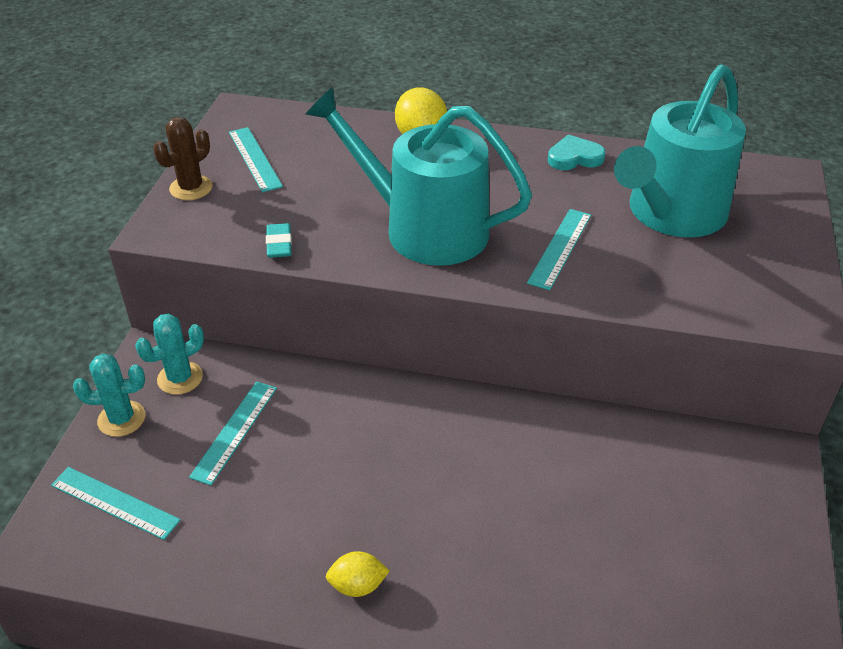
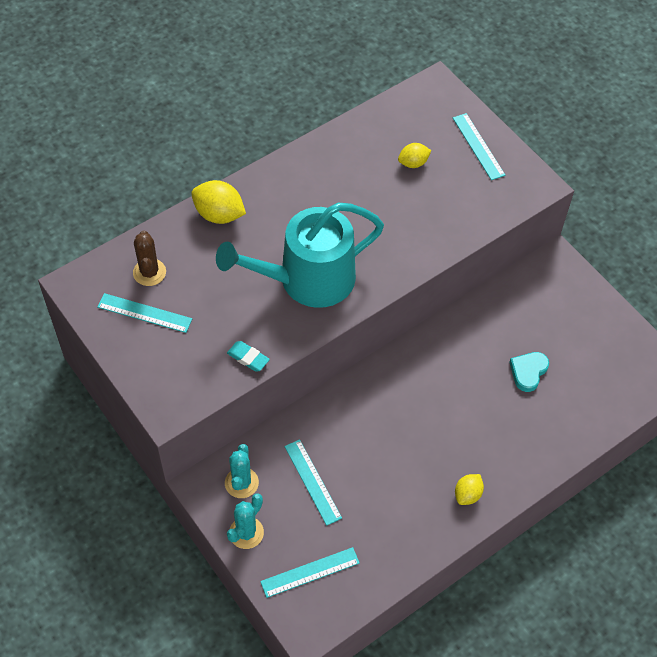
camera: 50 degrees left, 15 degrees up
(191, 188) = (140, 366): brown cactus -> brown cactus (149, 272)
(560, 248) = (388, 234): turquoise ruler -> turquoise ruler (478, 146)
(574, 157) = (320, 160): turquoise heart -> turquoise heart (528, 372)
(671, 214) = (413, 163): turquoise watering can -> yellow lemon

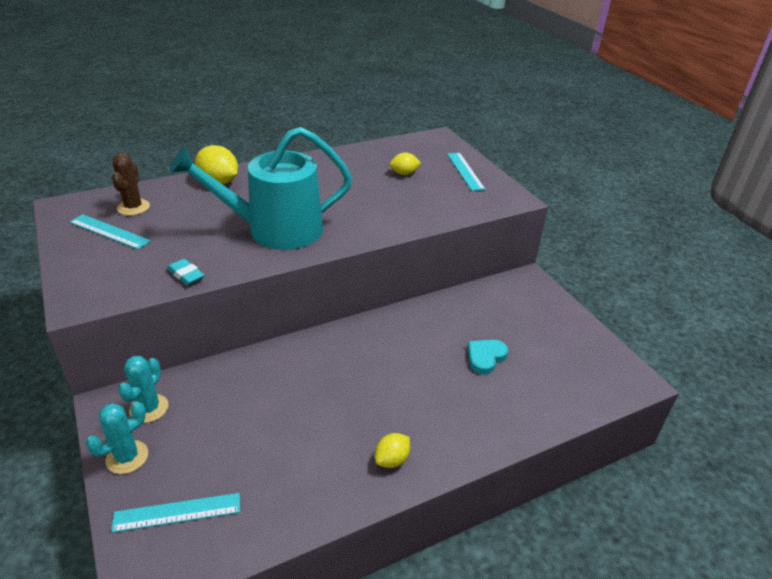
camera: 10 degrees right, 20 degrees down
(312, 482) = (224, 419): turquoise ruler -> none

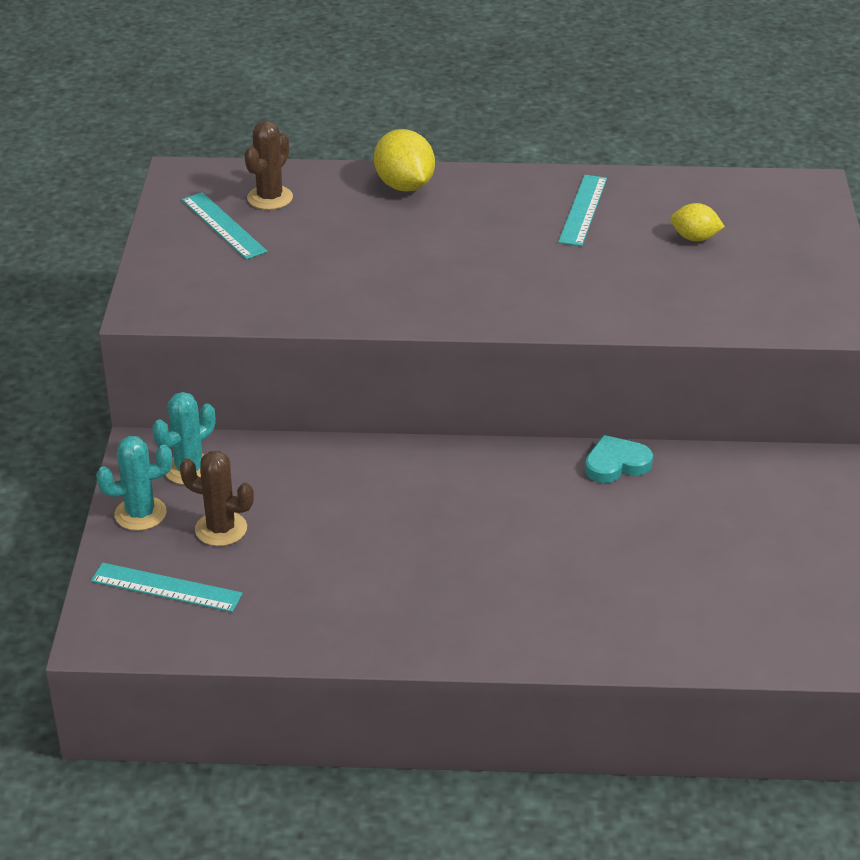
camera: 30 degrees right, 0 degrees up
(186, 275) = (286, 309): turquoise eraser -> none
(196, 446) = (221, 529): none -> brown cactus
(275, 230) = (437, 278): turquoise watering can -> none
(392, 460) = (443, 624): yellow lemon -> none
(465, 171) = (801, 257): turquoise ruler -> turquoise ruler (582, 210)
(485, 357) = (667, 551): turquoise heart -> turquoise heart (616, 464)

